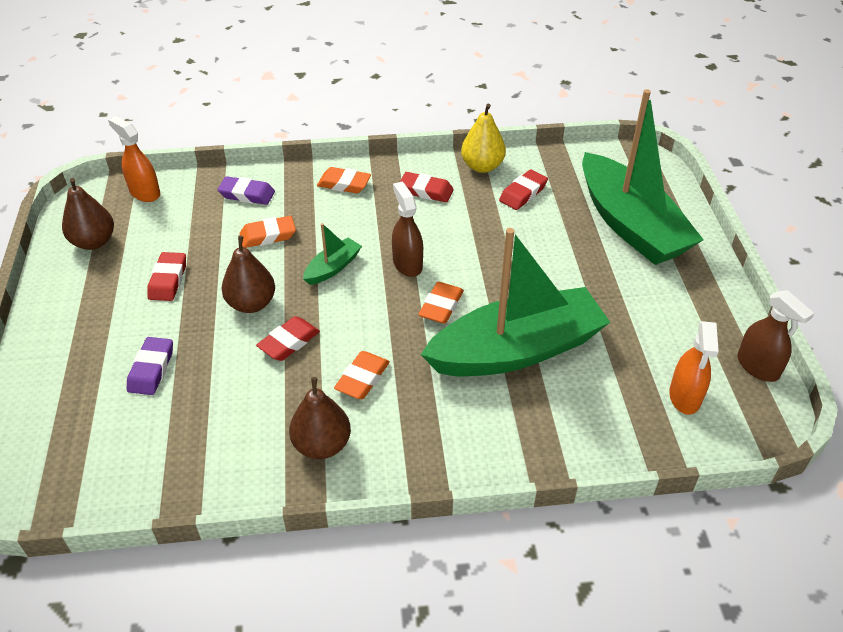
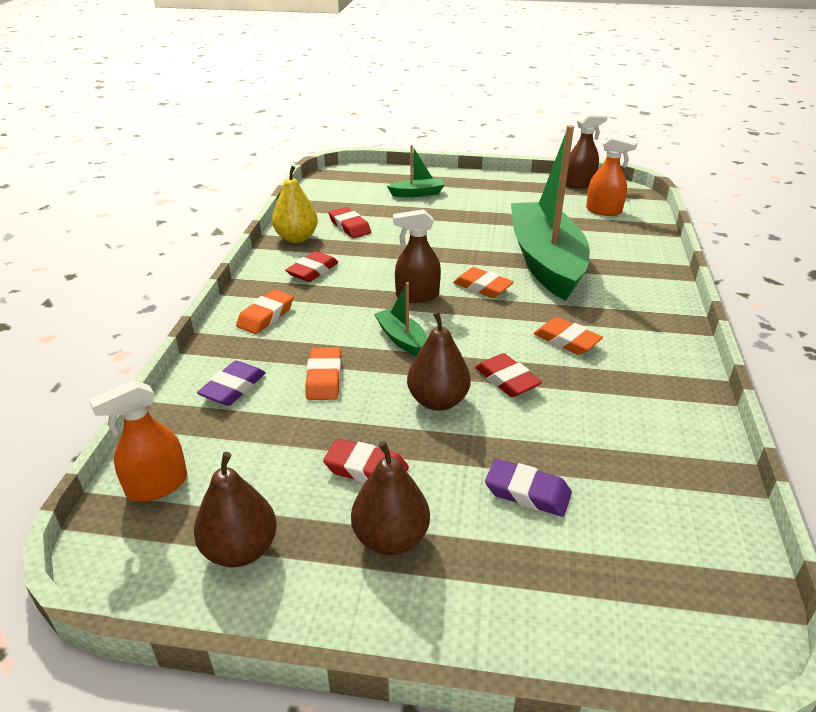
camera: 75 degrees left, 10 degrees down
(322, 445) = (648, 373): brown pear -> brown pear (391, 538)
(630, 225) = (417, 193): green boat -> green boat, size x0.42

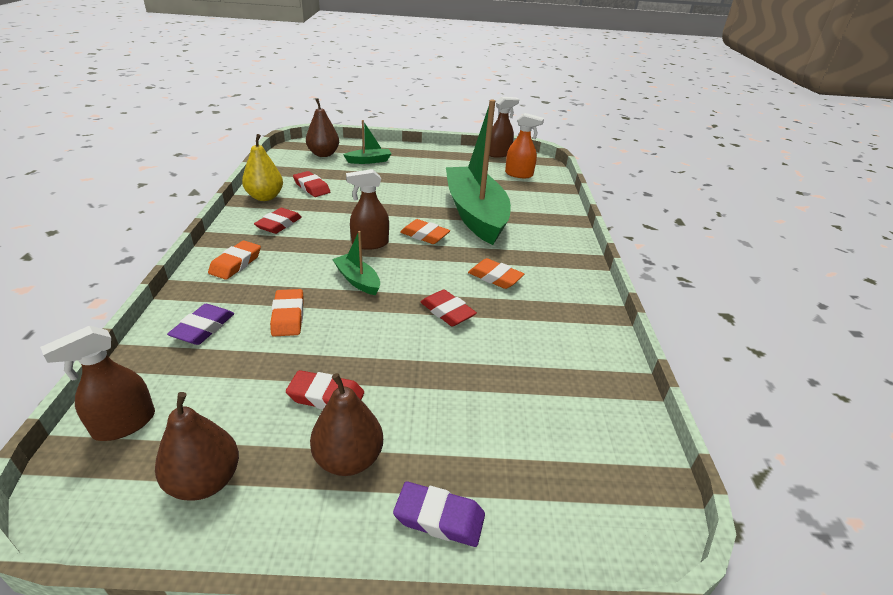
camera: 10 degrees left, 0 degrees up
(157, 486) = (124, 424): orange spray bottle -> brown spray bottle
(438, 401) = (389, 332): brown pear -> brown pear (323, 154)
(527, 492) = (468, 409): purple eraser -> purple eraser (439, 518)

